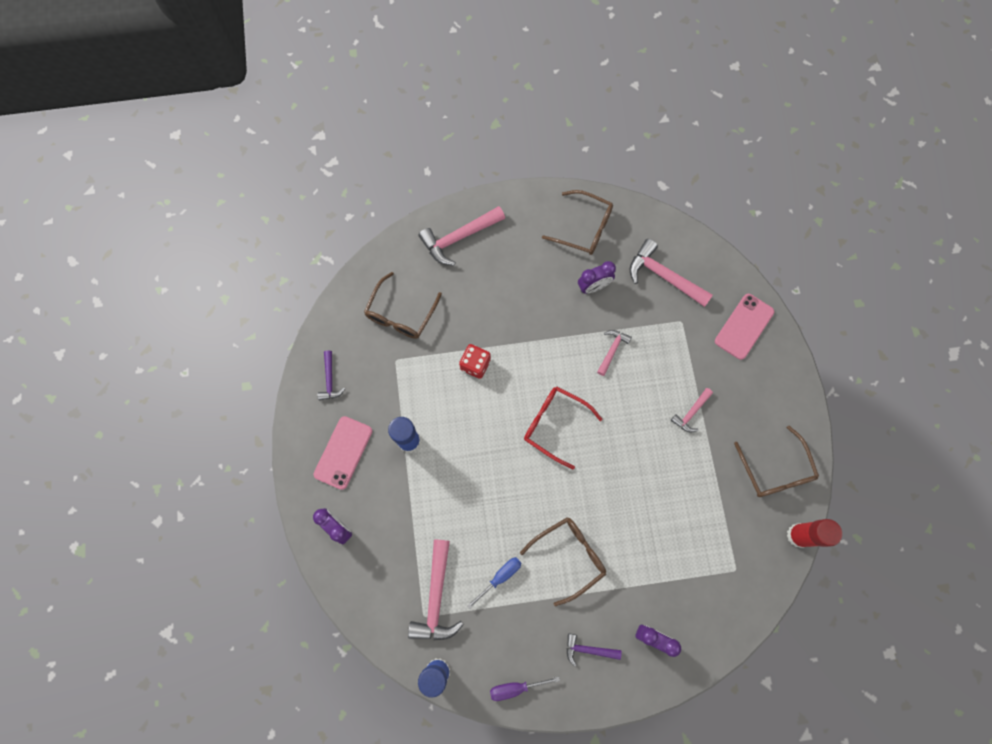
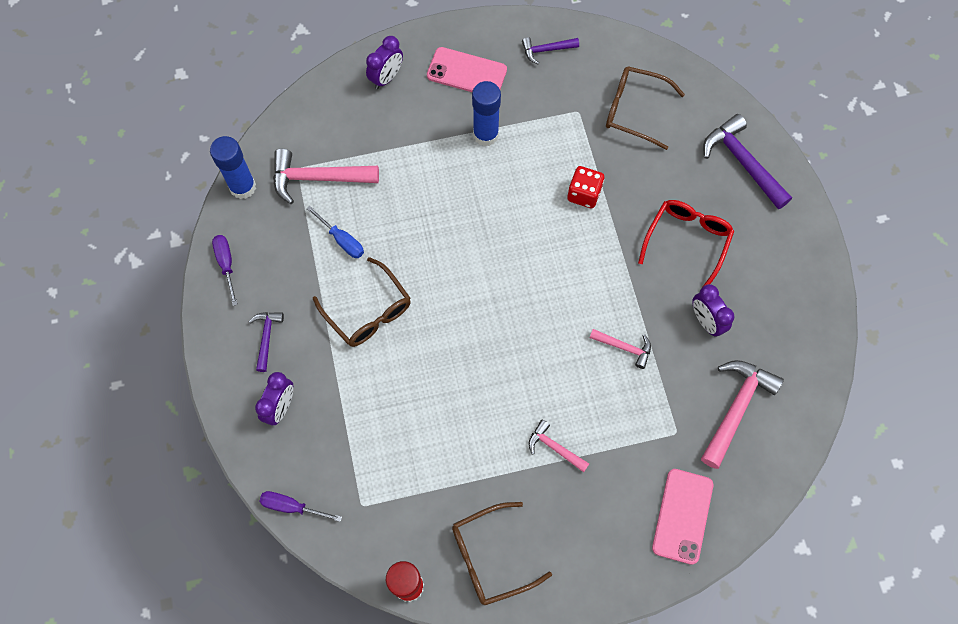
camera: 85 degrees right, 5 degrees down
(459, 238) = (742, 162): pink hammer -> purple hammer
(555, 425) = (521, 286): red glasses -> red glasses (687, 241)
(584, 228) = (785, 305): brown glasses -> none
(736, 629) = (292, 507): none -> purple screwdriver
(744, 326) = (682, 516): pink phone -> pink phone turned 75 degrees clockwise

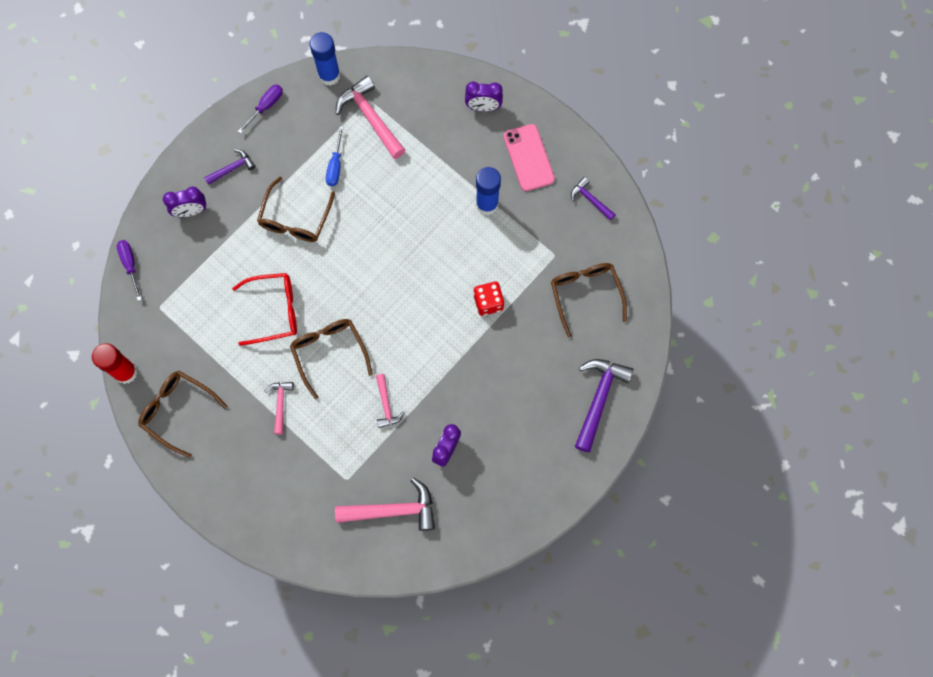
camera: 55 degrees right, 5 degrees up
(533, 367) = (329, 353): none -> brown glasses
(682, 516) = (288, 519): pink phone -> none
(687, 241) = (502, 398): red glasses -> red glasses (274, 311)

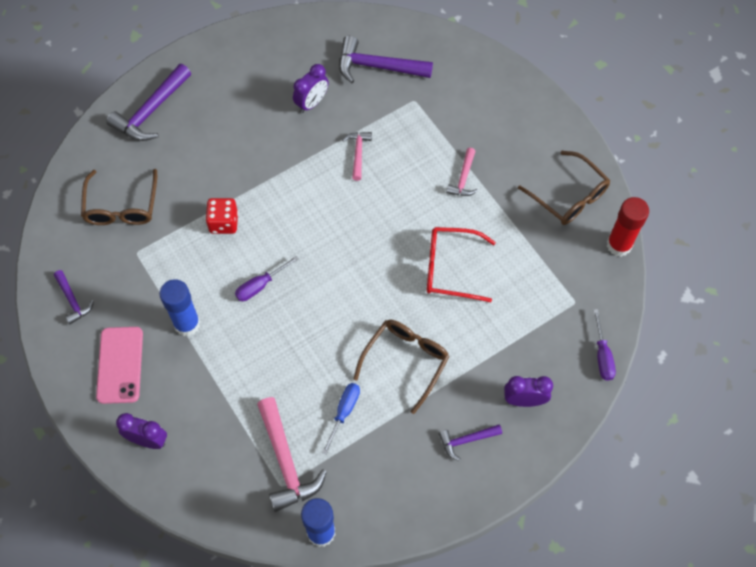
camera: 165 degrees left, 10 degrees down
(266, 106) = (410, 511): purple screwdriver -> purple screwdriver (260, 285)
(329, 353) = (402, 213): brown glasses -> none
(393, 510) = (377, 67): pink hammer -> purple hammer

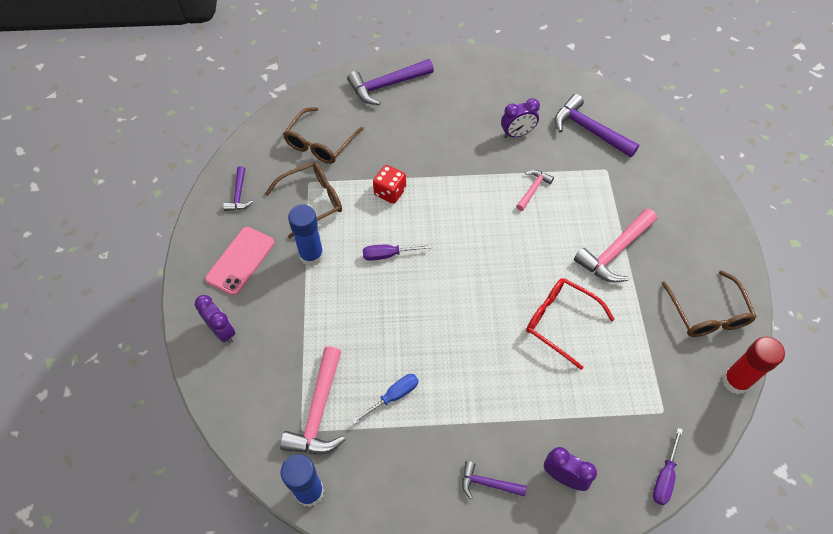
camera: 30 degrees right, 5 degrees down
(405, 361) = (473, 381): brown glasses -> brown glasses (312, 201)
(463, 178) = (615, 252): pink hammer -> pink hammer, size x1.81

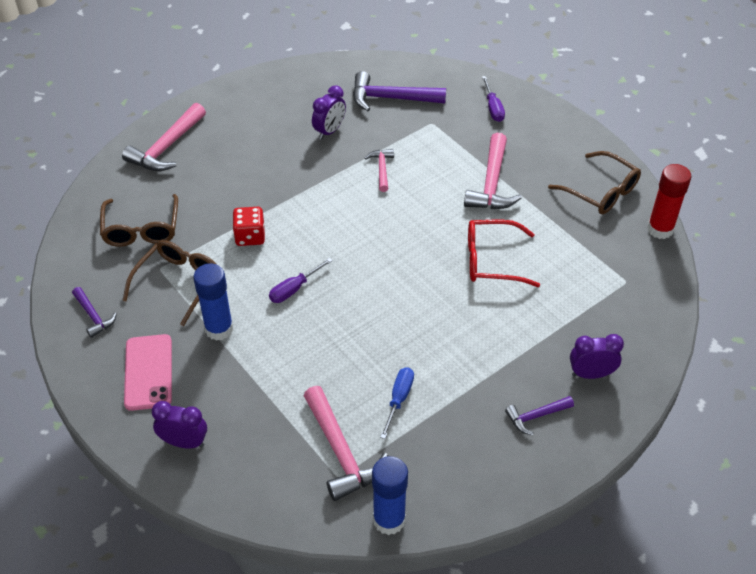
camera: 35 degrees left, 10 degrees down
(387, 85) = (167, 147): purple hammer -> pink hammer
(664, 476) = (665, 327): purple screwdriver -> purple screwdriver (493, 108)

